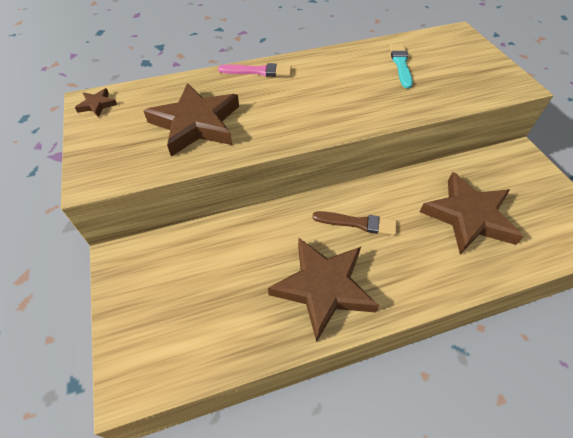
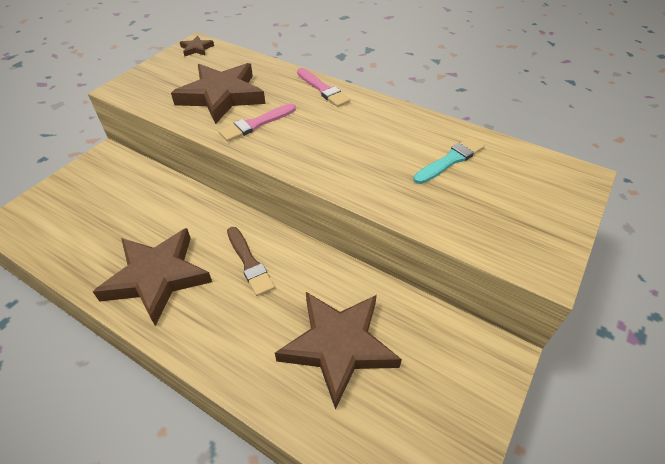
camera: 50 degrees right, 5 degrees down
(260, 123) = (256, 124): none -> pink brush

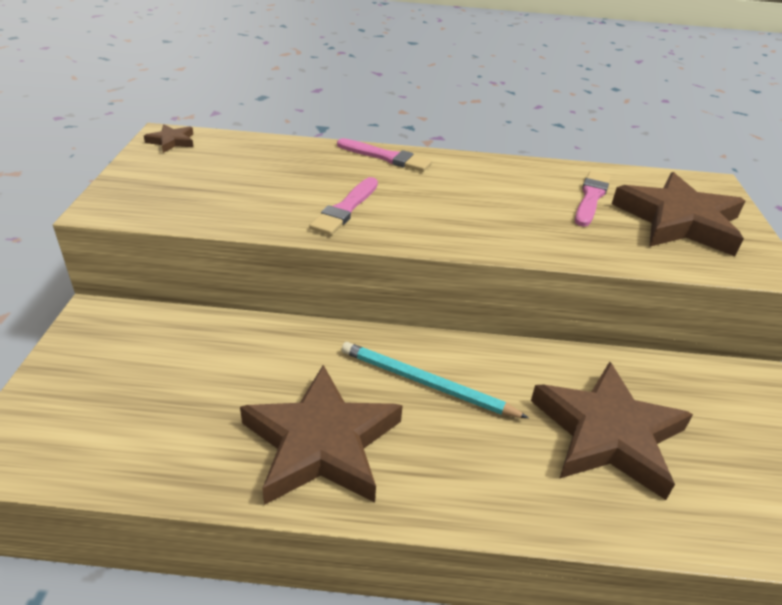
camera: 30 degrees left, 10 degrees down
(221, 96) = (266, 188): brown star -> brown star (678, 221)
(249, 262) = (426, 383): brown brush -> turquoise pencil
(450, 160) = (591, 197): turquoise brush -> pink brush

